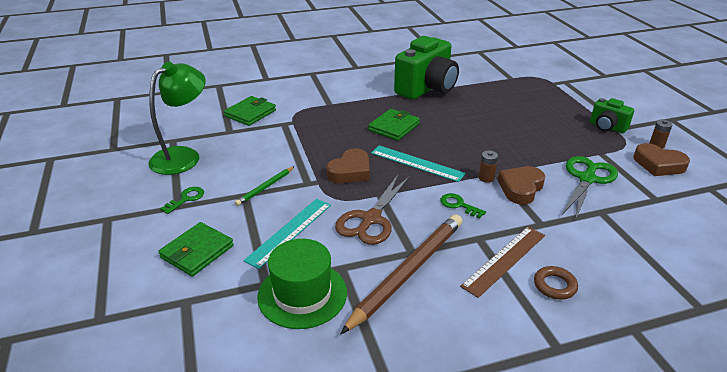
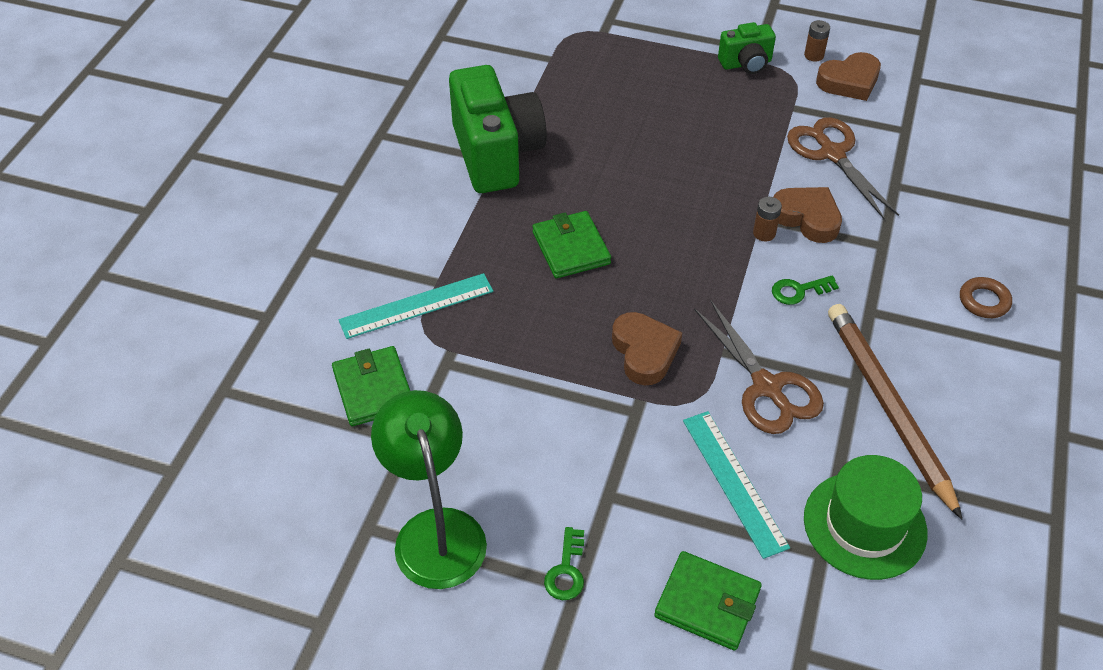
camera: 55 degrees left, 15 degrees up
(186, 199) = (566, 570): green key -> green key turned 150 degrees counterclockwise
(197, 252) = (707, 603): green wallet -> green wallet turned 45 degrees counterclockwise
(265, 187) = (610, 463): green pencil -> none
(417, 163) = (680, 276): turquoise ruler -> turquoise ruler (416, 306)
(504, 260) = (921, 313): brown ruler -> none
(520, 188) = (807, 218): brown heart -> brown heart turned 150 degrees clockwise
(587, 179) = (832, 153): green scissors -> brown scissors

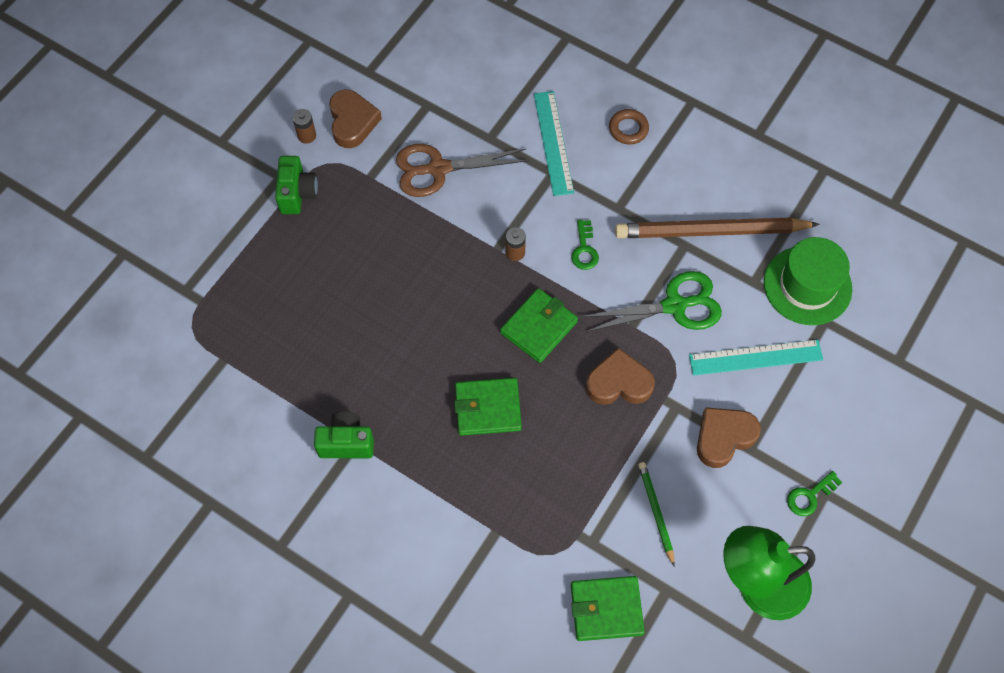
camera: 75 degrees left, 15 degrees up
(416, 306) = (520, 555): turquoise ruler -> turquoise ruler (553, 142)
(496, 154) = (346, 443): green camera -> green camera, size x0.51
(498, 414) = (656, 512): none -> green pencil
(566, 570) = (809, 496): green key -> green key turned 120 degrees clockwise
(707, 603) = (851, 408): green wallet -> green wallet (539, 327)
(767, 387) = (675, 306): brown scissors -> green scissors
(807, 218) = (507, 215): brown heart -> brown heart (724, 437)

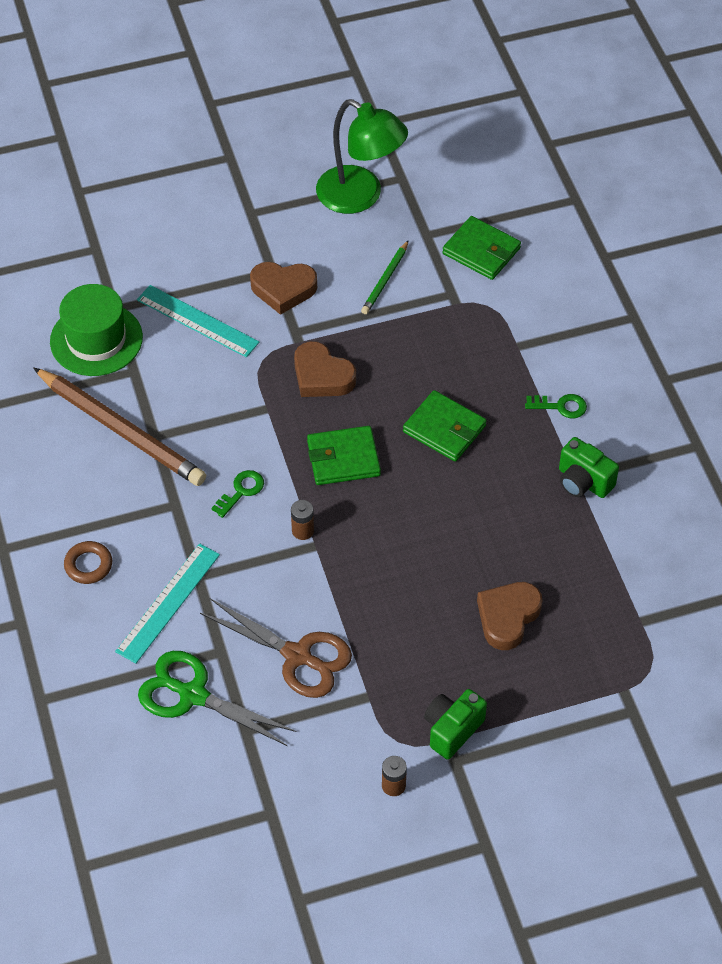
camera: 140 degrees left, 10 degrees down
(352, 122) = (335, 766): brown heart -> brown heart (507, 617)
(675, 306) = (216, 397): green scissors -> green scissors (193, 695)
(809, 496) = (264, 217): green key -> green key (560, 406)

